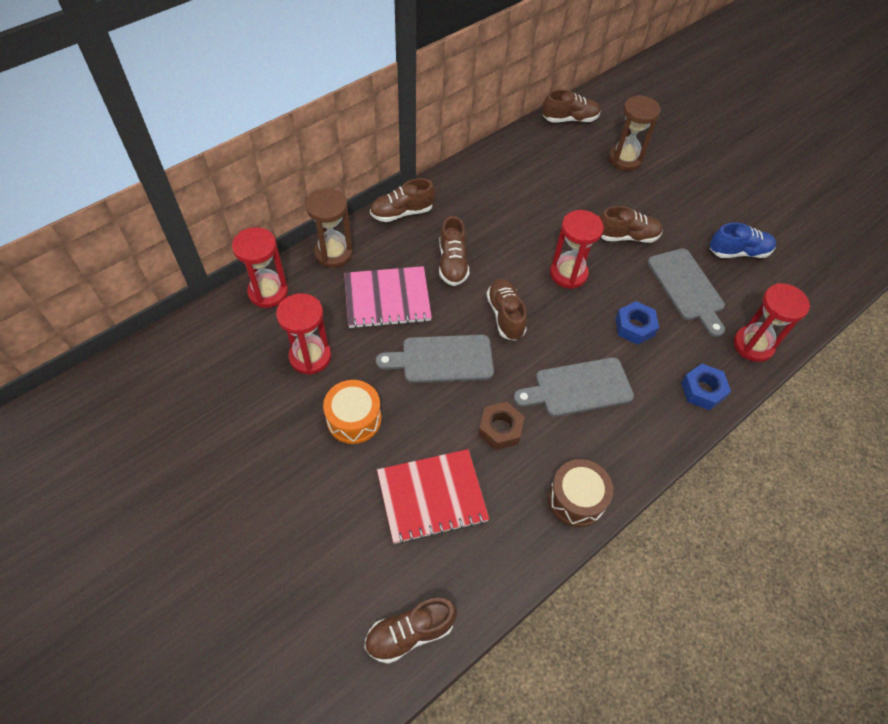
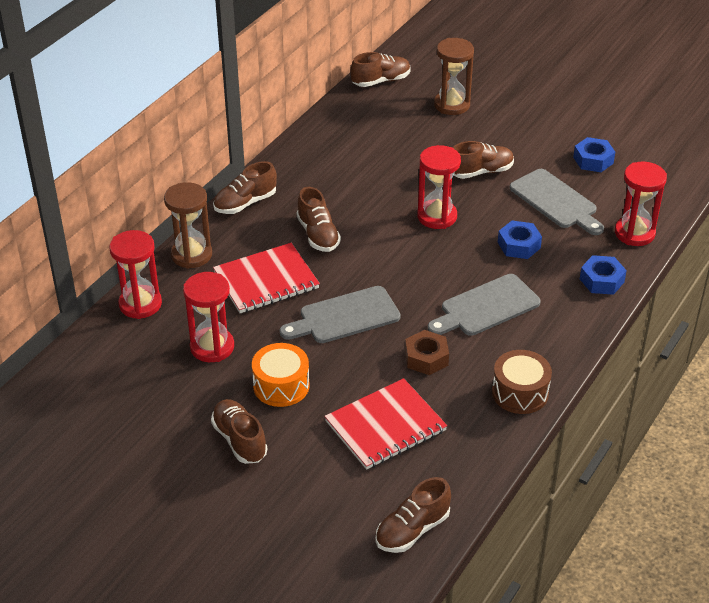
camera: 15 degrees left, 15 degrees down
(387, 299) = (266, 280): pink notebook -> red notebook
(505, 315) = (390, 266): brown shoe -> brown shoe (239, 440)
(738, 252) = (593, 160): blue shoe -> blue nut

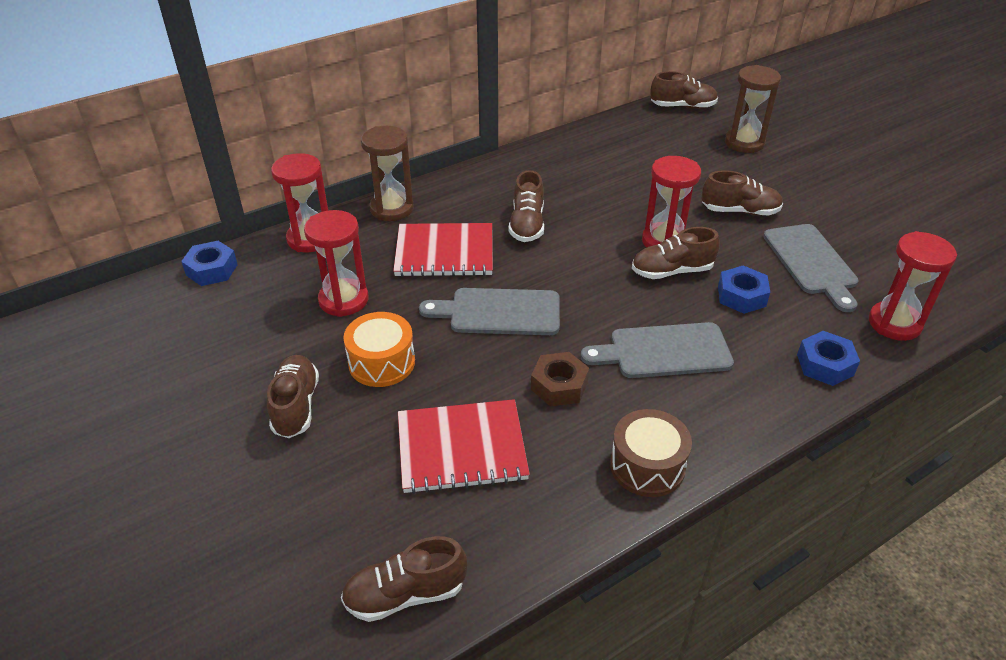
camera: 25 degrees right, 0 degrees up
(245, 203) = (476, 177): brown shoe -> brown shoe (672, 271)
(593, 160) = (879, 232): blue nut -> blue nut (212, 270)

